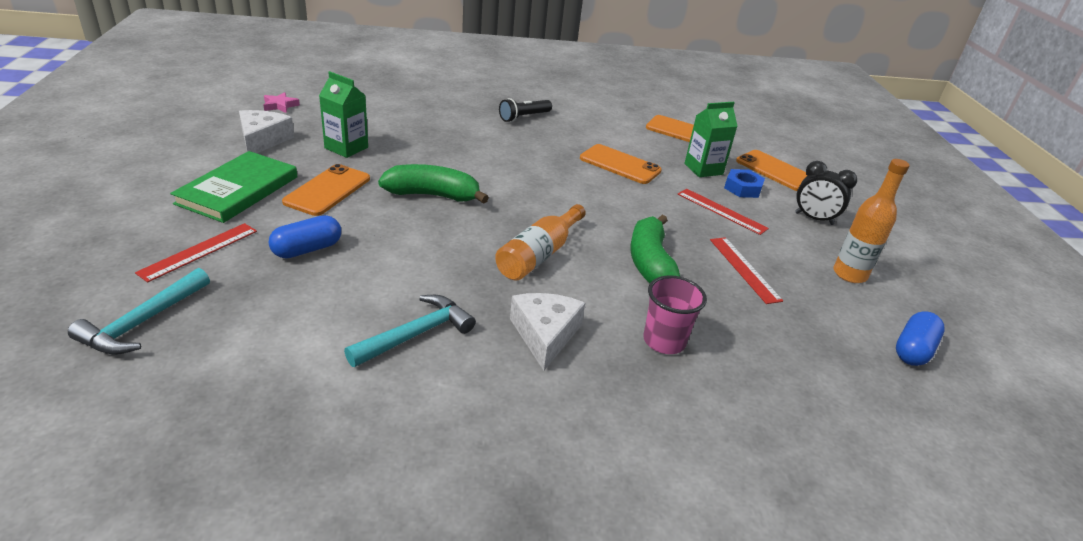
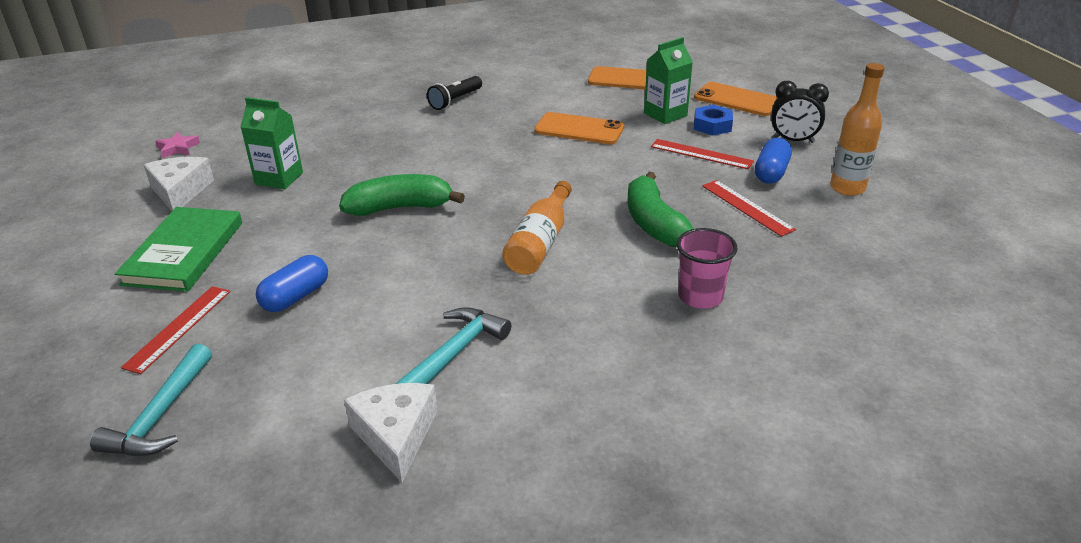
camera: 10 degrees left, 0 degrees up
(327, 190) = (283, 229): orange phone -> none
(545, 335) = (583, 320): white cheese -> white cheese (396, 435)
(913, 350) = (930, 246): blue capsule -> blue capsule (771, 173)

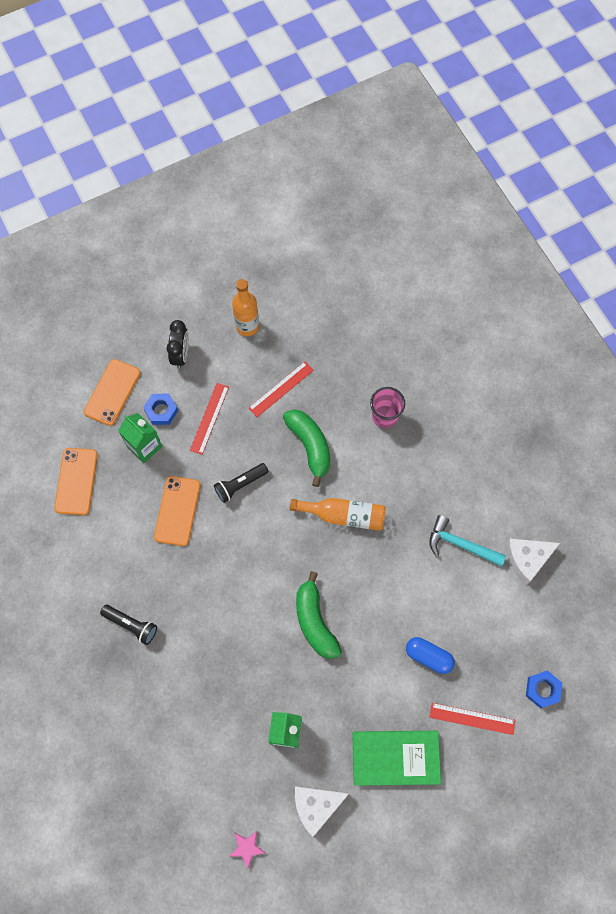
camera: 100 degrees left, 35 degrees up
(160, 416) = (542, 690): turquoise hammer -> blue nut
(604, 169) = (240, 484): none -> black flashlight
(654, 223) = (310, 446): green banana -> green banana turned 90 degrees counterclockwise
(771, 173) = (232, 372): blue capsule -> none

